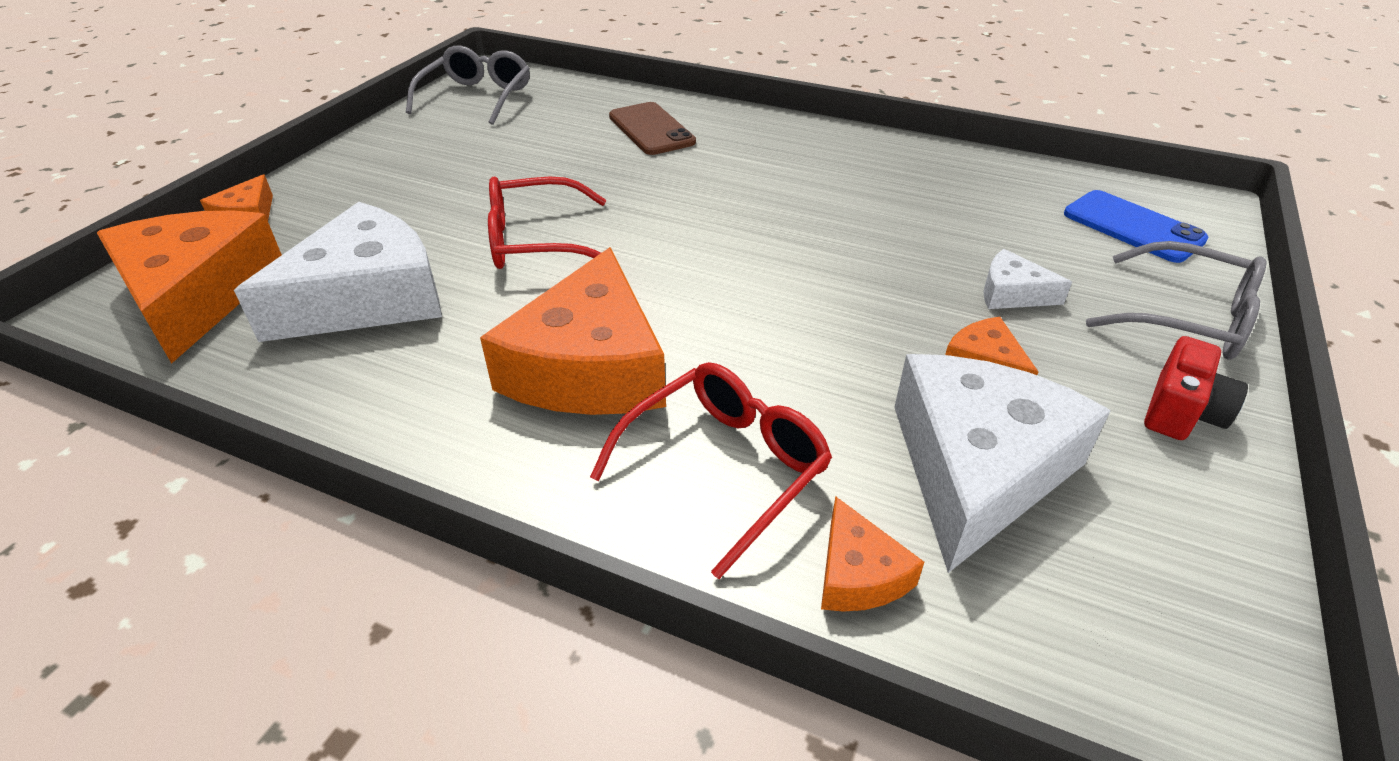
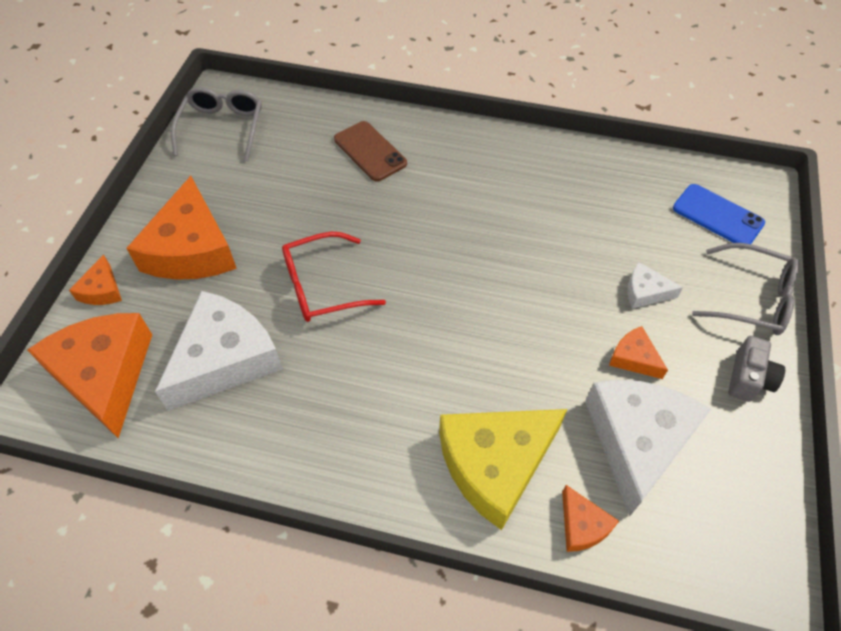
camera: 10 degrees left, 15 degrees up
(589, 367) = (393, 398): orange cheese -> orange cheese (191, 249)
(724, 468) = (495, 464): red glasses -> yellow cheese
(1181, 412) = (748, 378): red camera -> grey camera

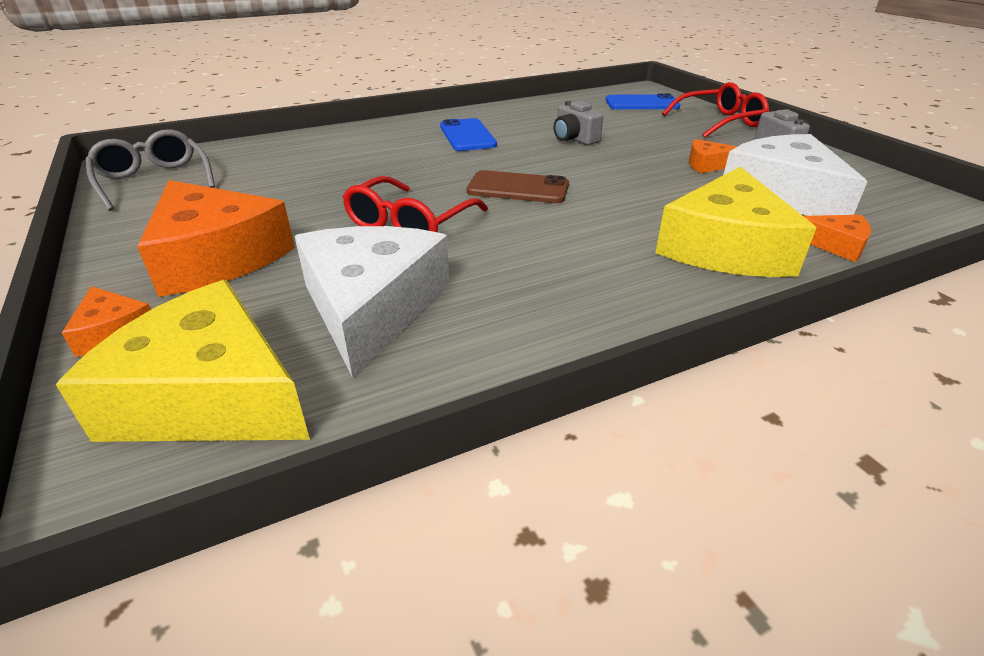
camera: 40 degrees left, 20 degrees down
(104, 375) = (210, 396): orange cheese -> yellow cheese
(370, 151) = (342, 149): brown phone -> brown phone (518, 188)
(484, 184) = (467, 135): none -> blue phone
(568, 243) = (574, 139): none -> grey camera
(645, 292) = (660, 140): white cheese -> none
(752, 298) = (719, 122): grey glasses -> red glasses

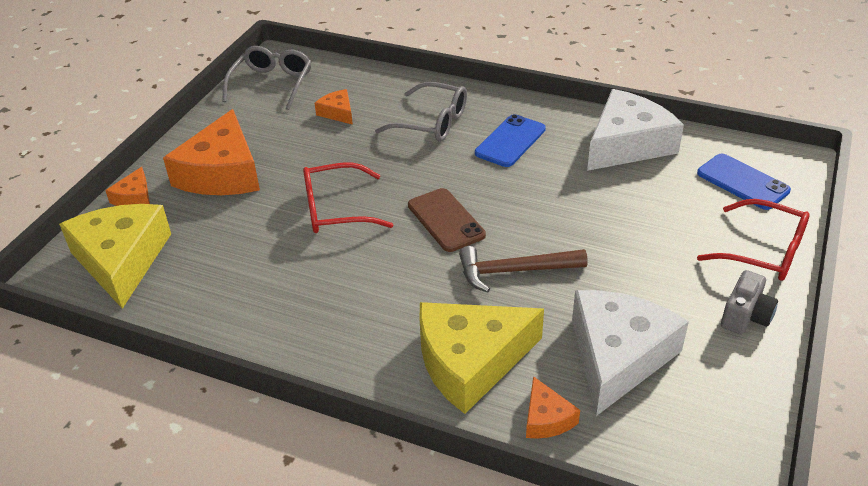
camera: 50 degrees right, 5 degrees up
(371, 307) = (233, 257): white cheese -> white cheese (627, 144)
(382, 148) = (432, 122): none -> grey glasses
(574, 139) = (583, 193): grey camera -> none
(628, 189) = (514, 271): none -> brown hammer
(707, 165) = (629, 289): orange cheese -> orange cheese (337, 112)

